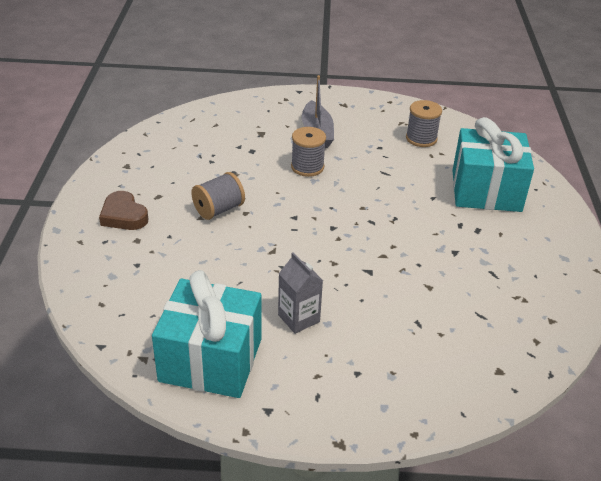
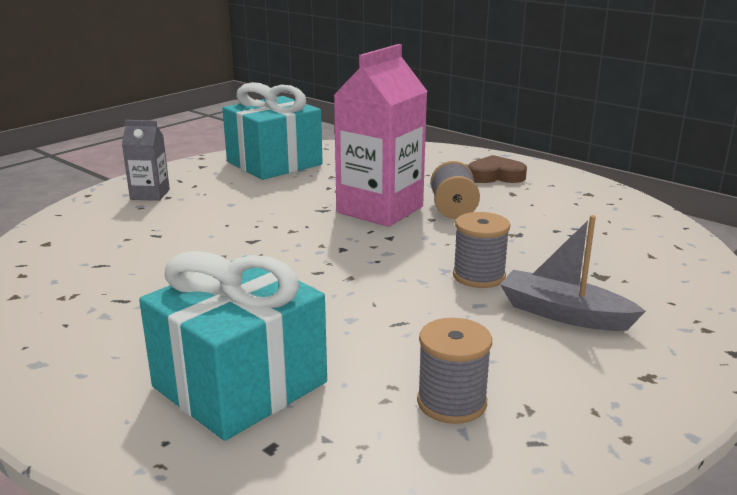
camera: 130 degrees right, 15 degrees down
(254, 241) = (380, 209): none -> pink carton
(298, 318) = (256, 196): grey carton -> grey carton (150, 194)

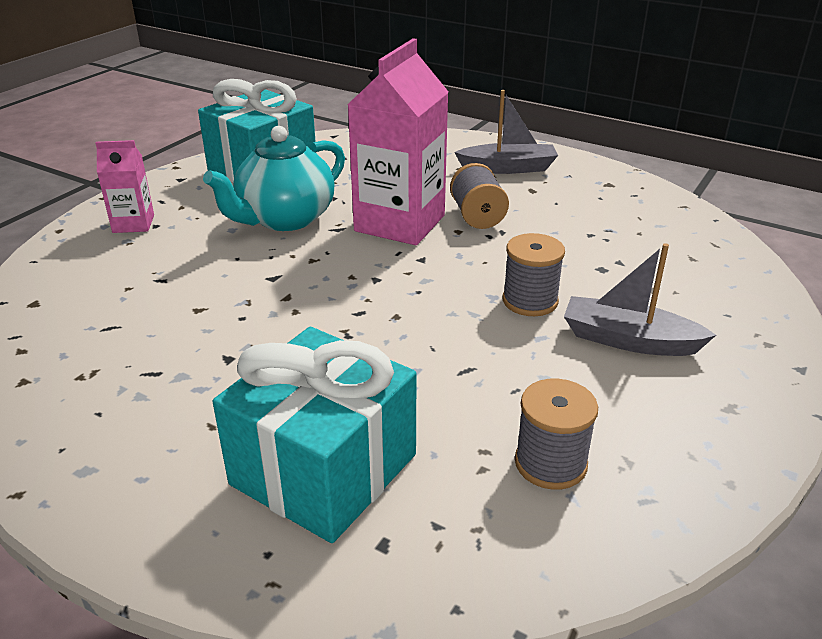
camera: 10 degrees left, 10 degrees up
(150, 194) = (133, 224): grey carton -> pink carton
(279, 200) = (285, 219): none -> turquoise teapot
(495, 176) = (508, 168): brown heart -> grey boat

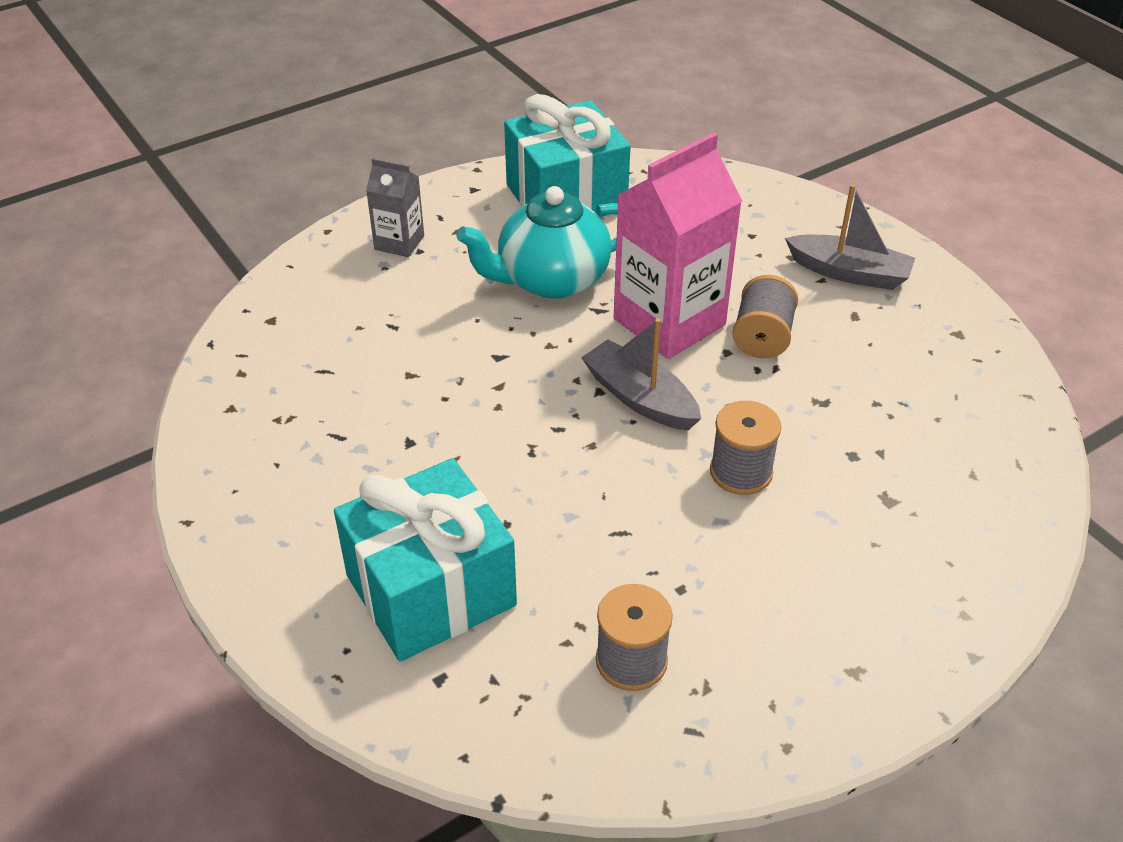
camera: 25 degrees right, 10 degrees up
(133, 224) = (399, 242): pink carton -> grey carton
(628, 340) = (810, 556): grey boat -> grey boat (640, 398)

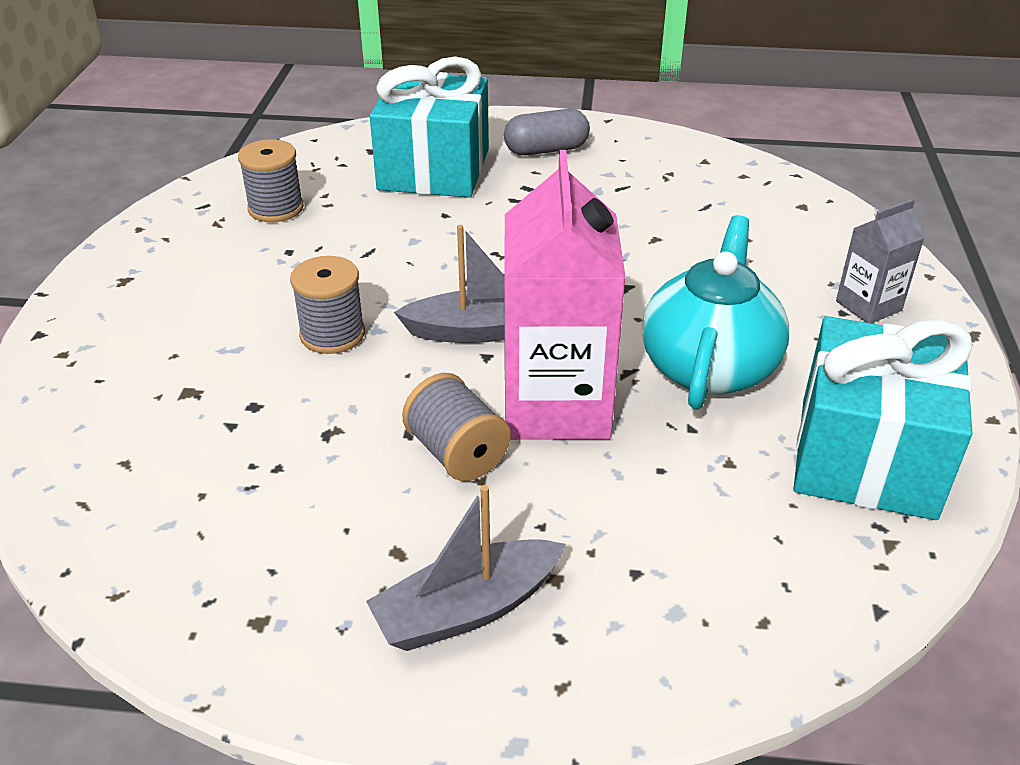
camera: 130 degrees right, 5 degrees down
(305, 529) = (546, 150): none -> grey capsule

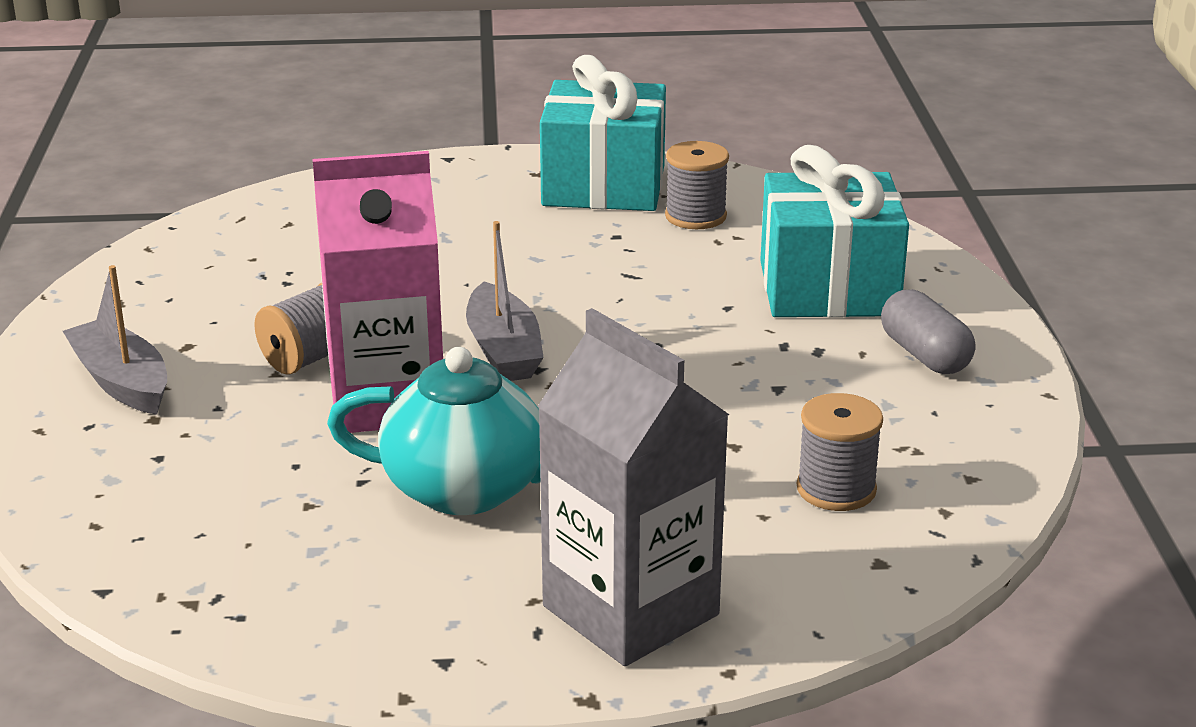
camera: 80 degrees right, 10 degrees down
(332, 334) = (478, 277): grey spool -> grey spool (836, 489)
(867, 457) = (323, 594): turquoise gift -> turquoise gift (603, 186)
(868, 306) = (630, 610): grey carton -> grey carton, size x1.97

